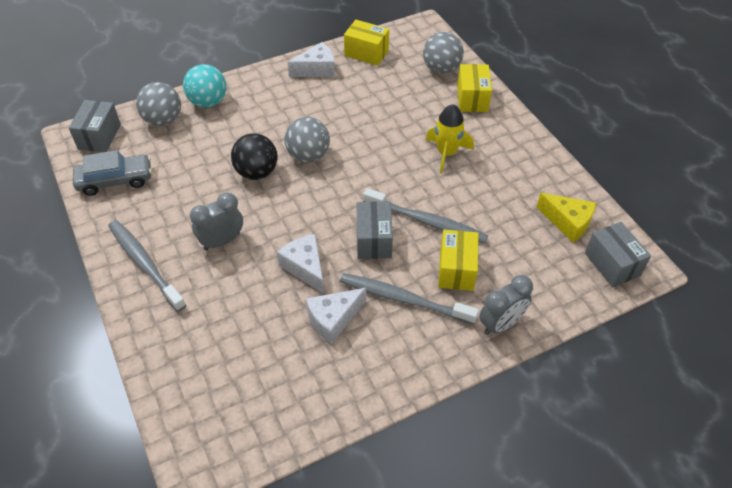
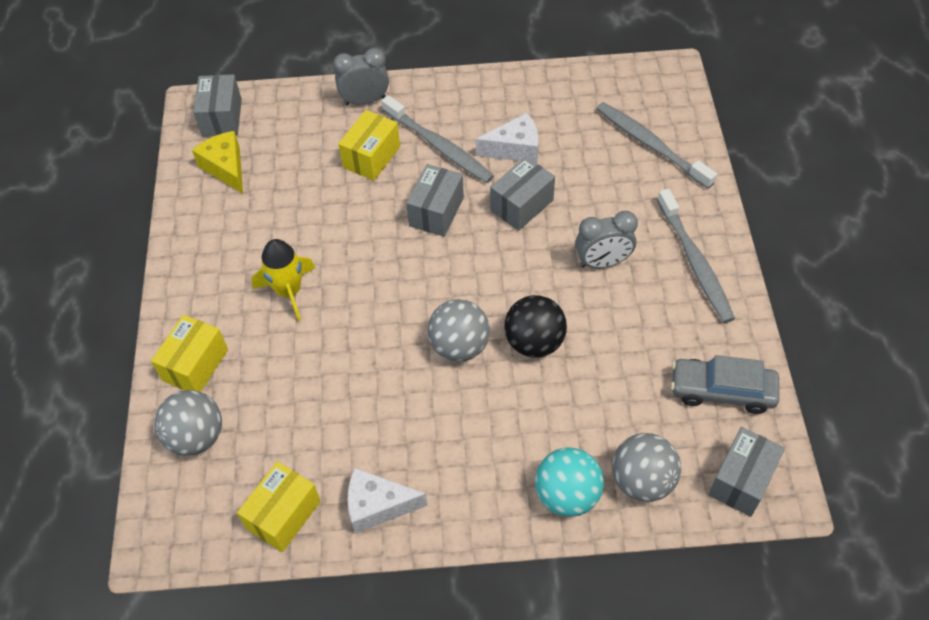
camera: 155 degrees left, 5 degrees up
(305, 267) = (521, 205): white cheese -> grey box
(366, 53) = (283, 515): yellow box -> yellow box turned 75 degrees clockwise
(427, 222) = (368, 214): grey toothbrush -> grey toothbrush (650, 144)

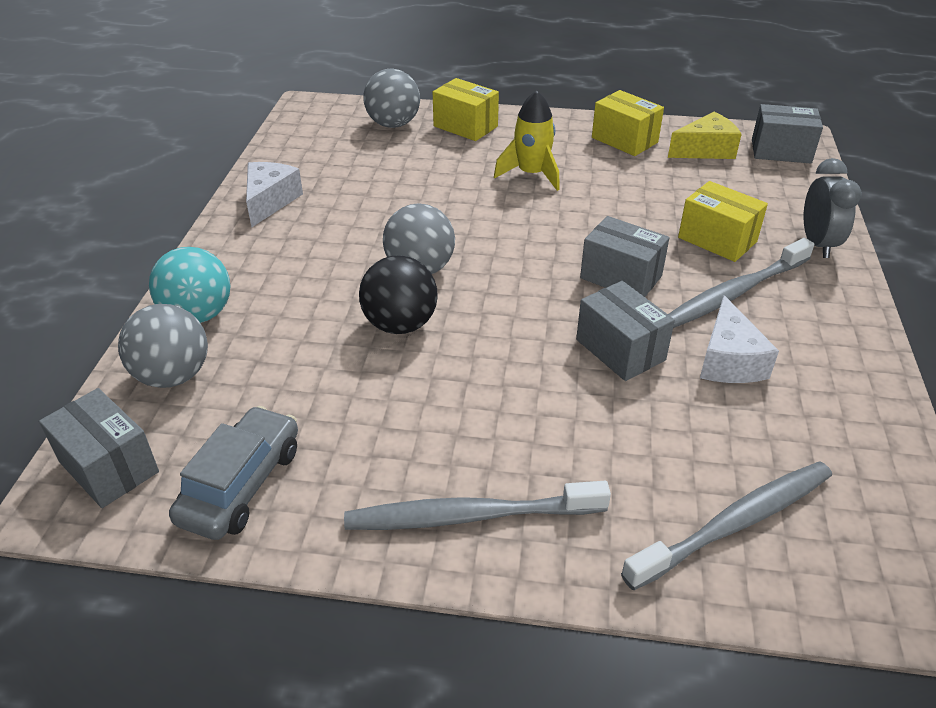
camera: 100 degrees right, 15 degrees down
(283, 515) = (294, 157): yellow box -> yellow box (624, 140)
(602, 262) = (501, 409): grey clock -> none

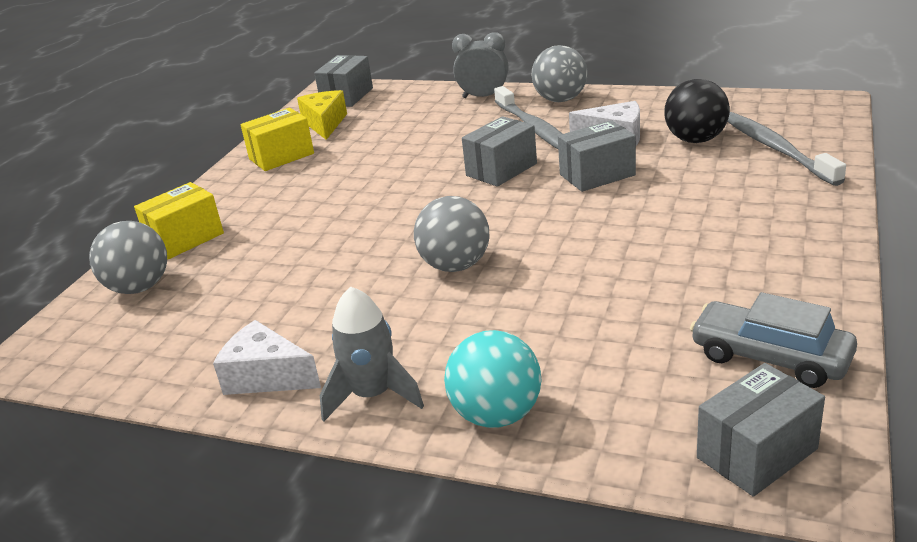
camera: 75 degrees left, 10 degrees down
(173, 376) = (607, 422): grey ball -> grey ball (560, 100)
(237, 252) = (372, 395): none -> grey rocket
(400, 324) = (544, 275): black ball -> black ball (695, 140)
(469, 516) = (787, 241): grey toothbrush -> none
(531, 174) = (313, 203): yellow rocket -> none
(717, 239) = (463, 130): yellow box -> none

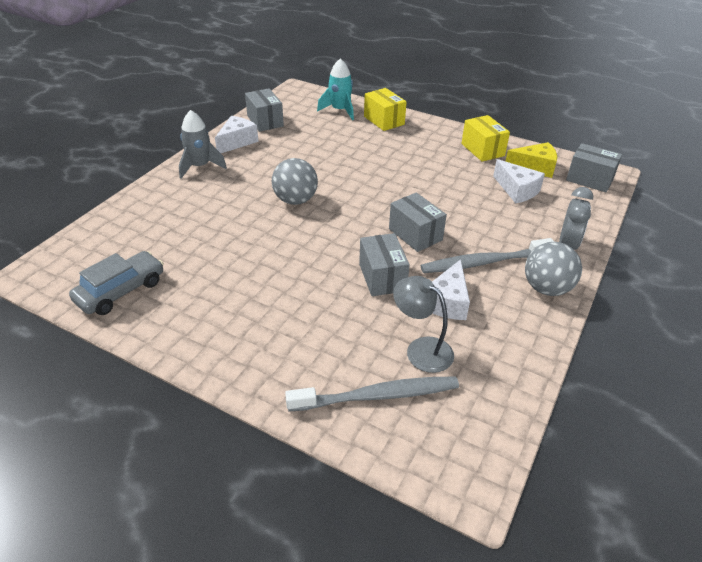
camera: 95 degrees right, 10 degrees up
(139, 287) = (340, 110): grey ball -> turquoise rocket
(381, 128) = (517, 190): none -> white cheese
(496, 415) = (157, 196): turquoise ball -> none
(695, 140) = (421, 349): black ball -> grey lamp
(756, 453) = (64, 263): grey box -> grey box (265, 121)

